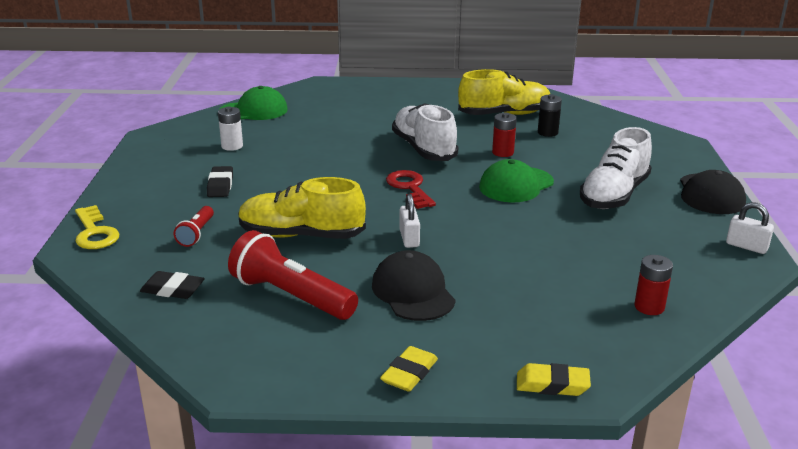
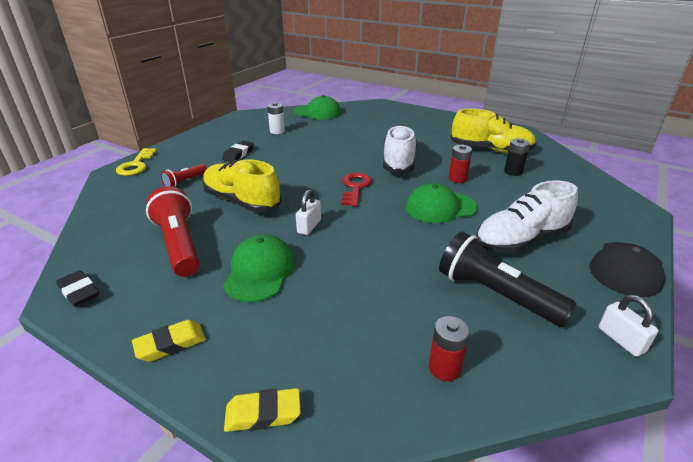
camera: 30 degrees right, 5 degrees up
(172, 290) = (123, 215): black eraser -> black eraser (79, 292)
(413, 292) = (260, 271): black cap -> green cap
(552, 385) = (263, 414): yellow eraser -> yellow eraser turned 45 degrees counterclockwise
(635, 244) = (495, 294): none -> black flashlight

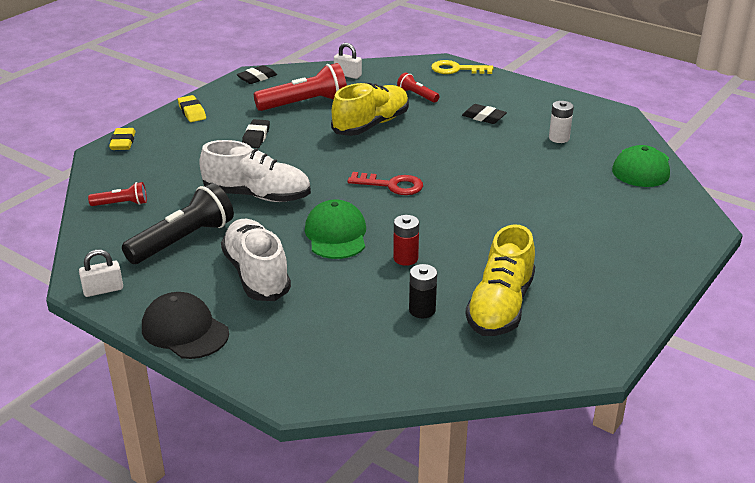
camera: 95 degrees right, 0 degrees up
(260, 271) = (256, 137): green cap -> black eraser
(309, 226) = (317, 158): white padlock -> white padlock (347, 75)
(398, 162) = (459, 220): white shoe -> white shoe (257, 196)
(444, 368) = (121, 204): red battery -> red flashlight

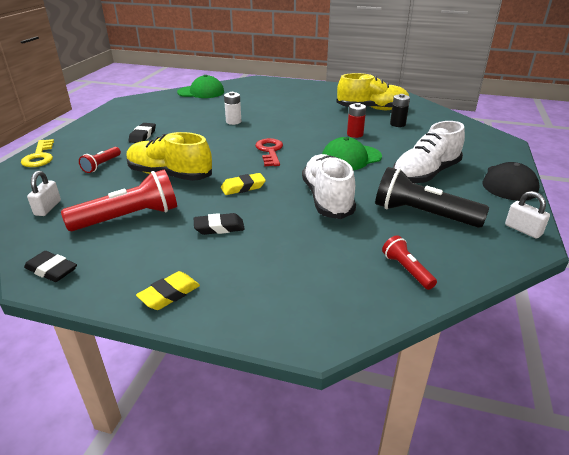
camera: 110 degrees left, 0 degrees up
(123, 142) = (280, 326): yellow eraser -> yellow eraser (243, 187)
(304, 103) = (129, 218): red flashlight -> red flashlight turned 105 degrees clockwise
(559, 138) = (170, 112): white battery -> white battery (233, 122)

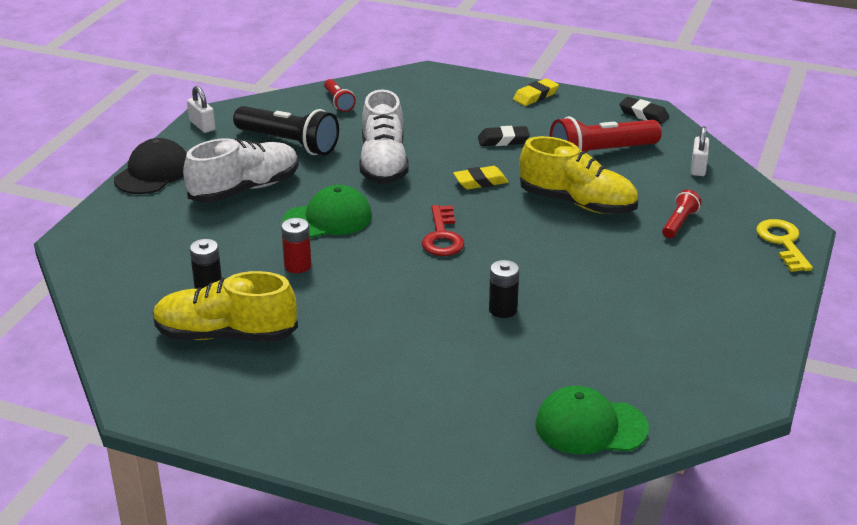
camera: 175 degrees left, 0 degrees up
(143, 136) = (652, 280): black eraser -> none
(233, 122) = (503, 309): white battery -> black battery

